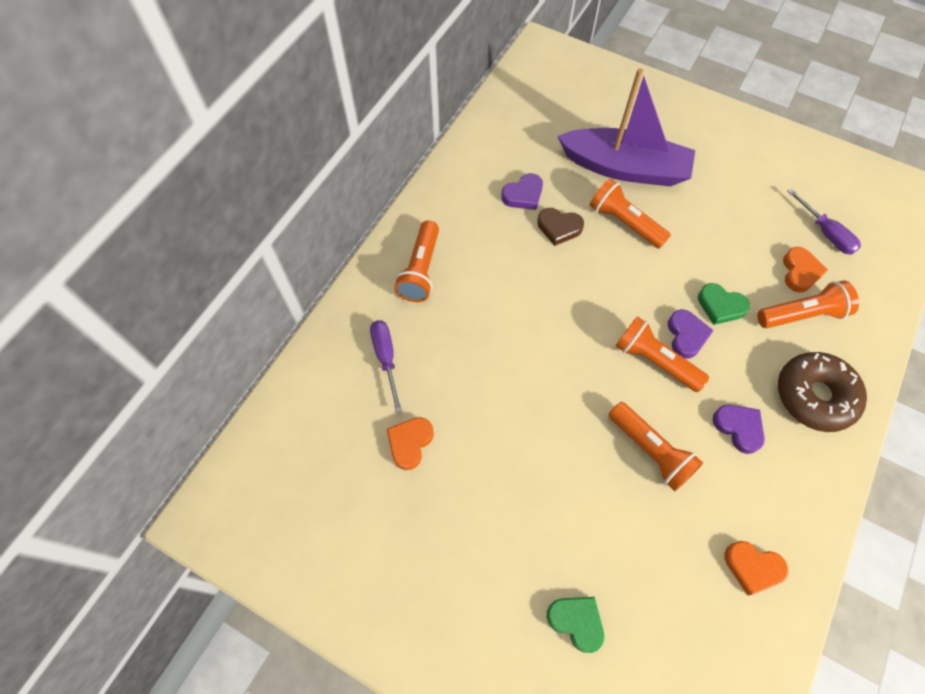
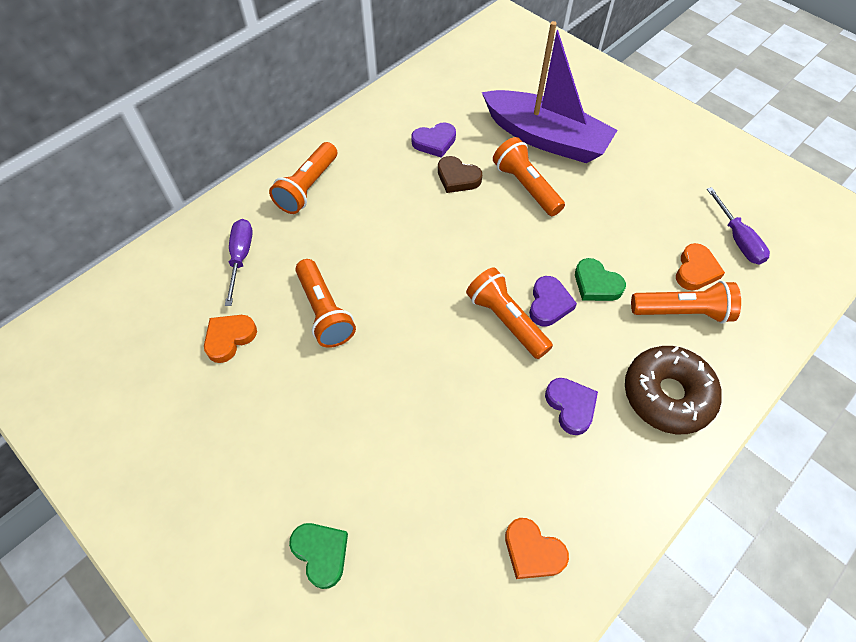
camera: 15 degrees right, 5 degrees down
(650, 451) = (467, 406): orange flashlight -> orange flashlight (324, 312)

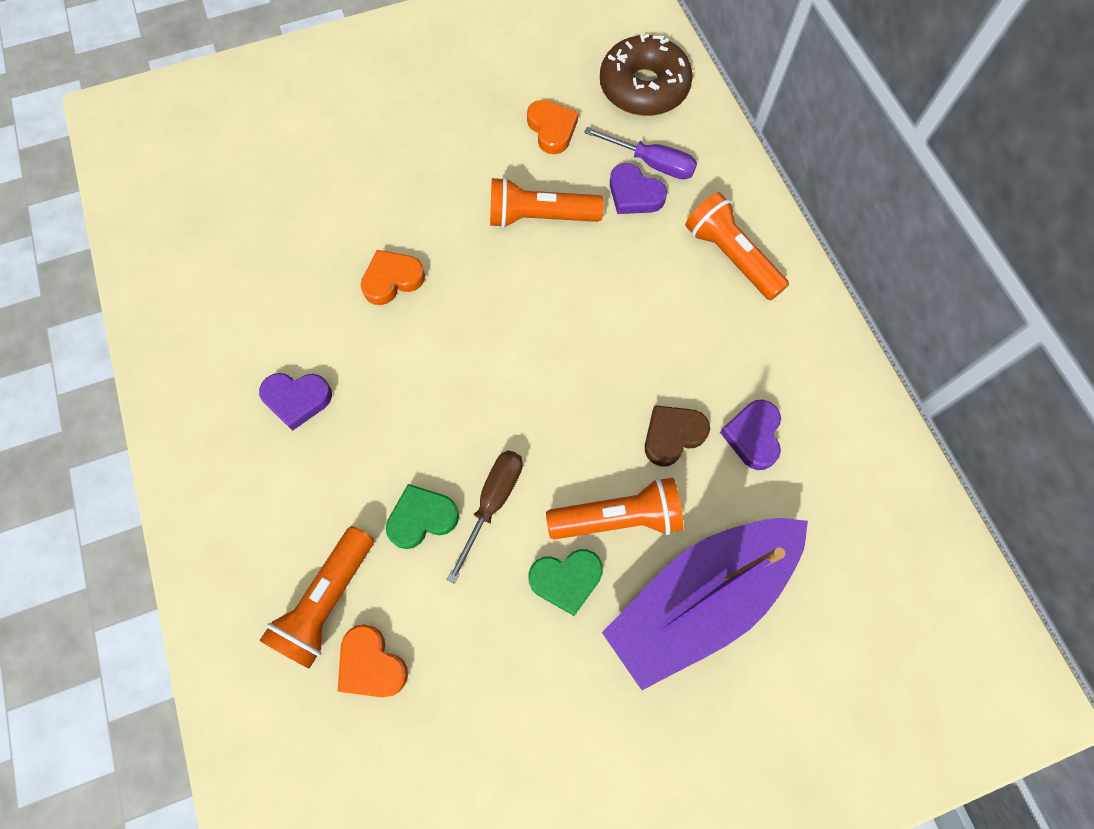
camera: 115 degrees right, 10 degrees up
(321, 553) = (303, 140): green heart -> green heart (566, 580)
(506, 320) = (432, 388): orange flashlight -> none
(532, 551) = (196, 293): orange heart -> orange heart (392, 280)
(549, 304) = (426, 446): purple heart -> purple heart (634, 194)
(560, 251) = (492, 503): none -> brown screwdriver
(667, 395) = (246, 508): brown donut -> brown donut (643, 88)
(737, 239) = (384, 769): purple screwdriver -> none

